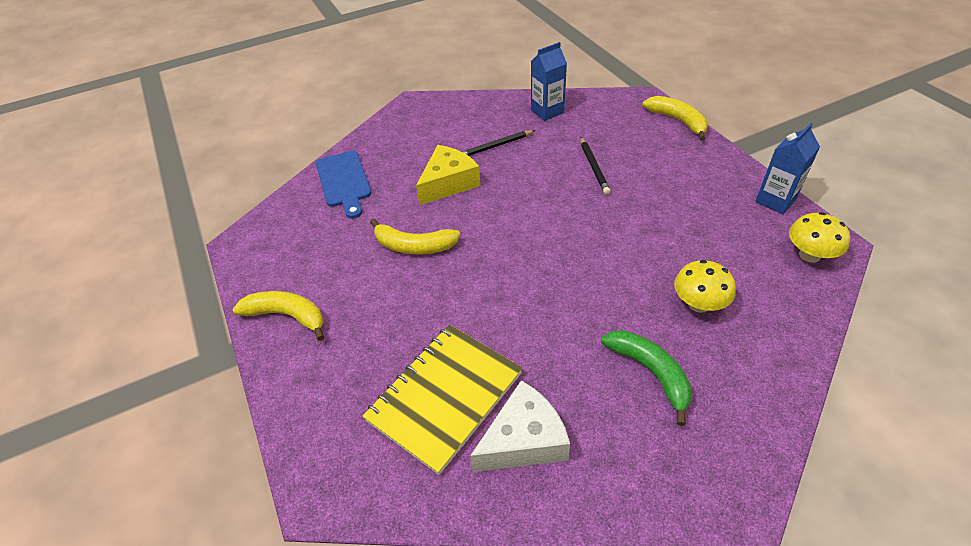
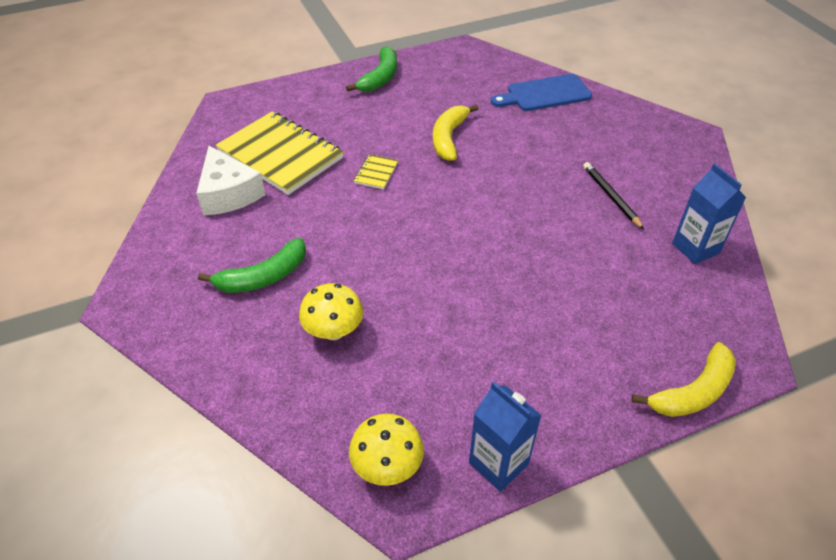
camera: 90 degrees right, 0 degrees up
(287, 315) = (380, 77): yellow banana -> green banana
(448, 183) = (541, 160): yellow cheese -> none
(474, 299) = (376, 173): none -> yellow notebook
(594, 167) = (572, 279): black pencil -> none

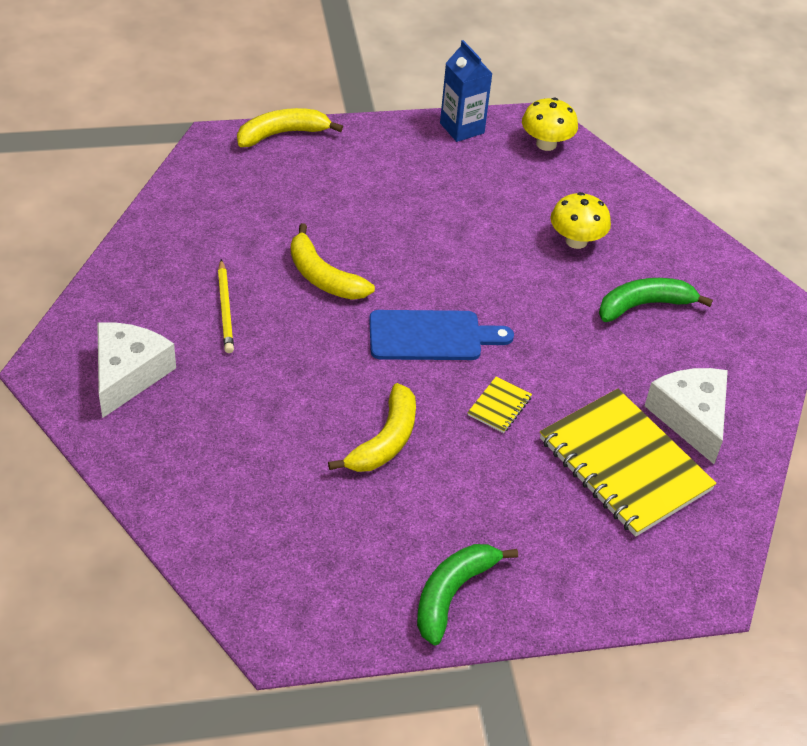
camera: 170 degrees left, 0 degrees up
(545, 94) = (204, 491): blue cutting board -> blue cutting board (431, 336)
(553, 239) = (323, 277): none -> yellow banana
(611, 196) = (225, 309): black pencil -> yellow pencil
(641, 142) = (128, 374): none -> white cheese
(695, 248) = (179, 235): blue carton -> none

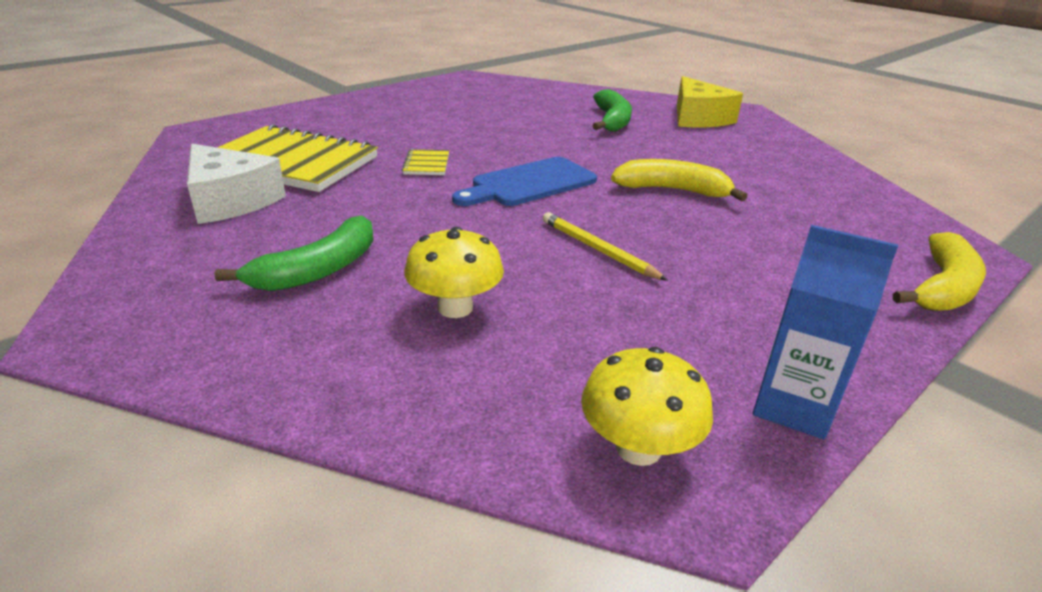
camera: 150 degrees right, 15 degrees down
(128, 374) = (698, 118): white cheese -> yellow cheese
(225, 309) = (704, 154): yellow pencil -> yellow pencil (598, 250)
(385, 440) = (496, 132): yellow banana -> none
(452, 594) = (388, 100): green banana -> green banana (612, 121)

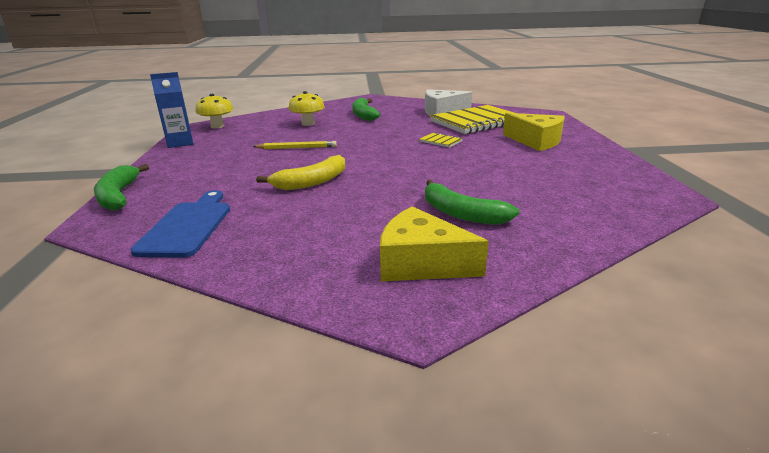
camera: 130 degrees right, 5 degrees down
(365, 122) = (536, 141): none -> yellow cheese
(529, 183) = (381, 154): blue cutting board -> blue cutting board (188, 226)
(943, 287) = (119, 196): yellow banana -> green banana

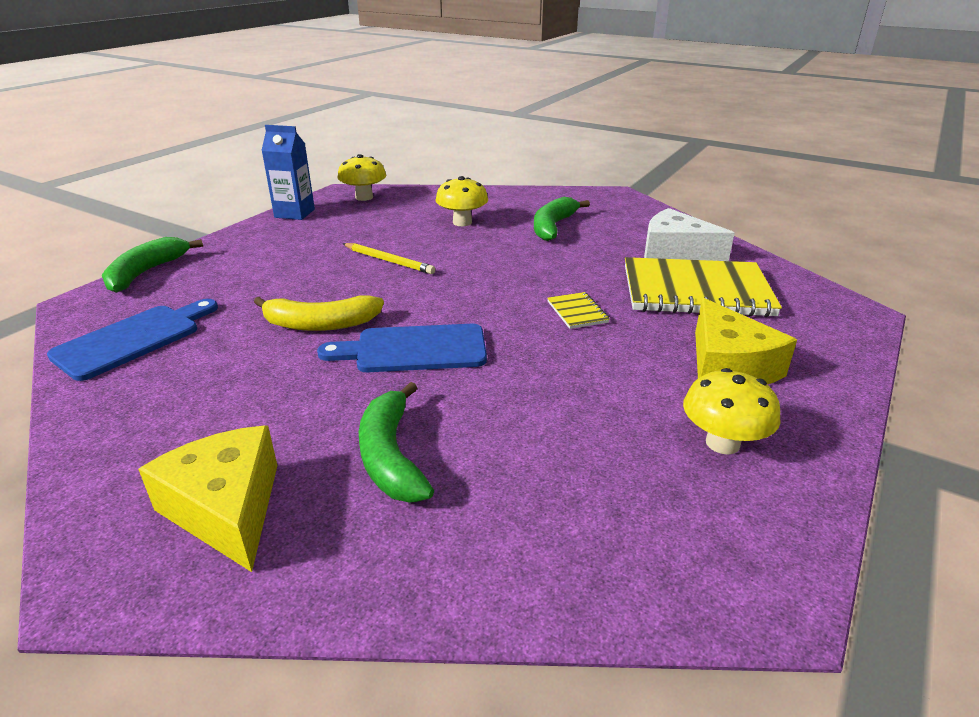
camera: 35 degrees right, 5 degrees up
(389, 176) = (414, 349): none -> blue cutting board
(579, 163) = (722, 443): none -> yellow mushroom

